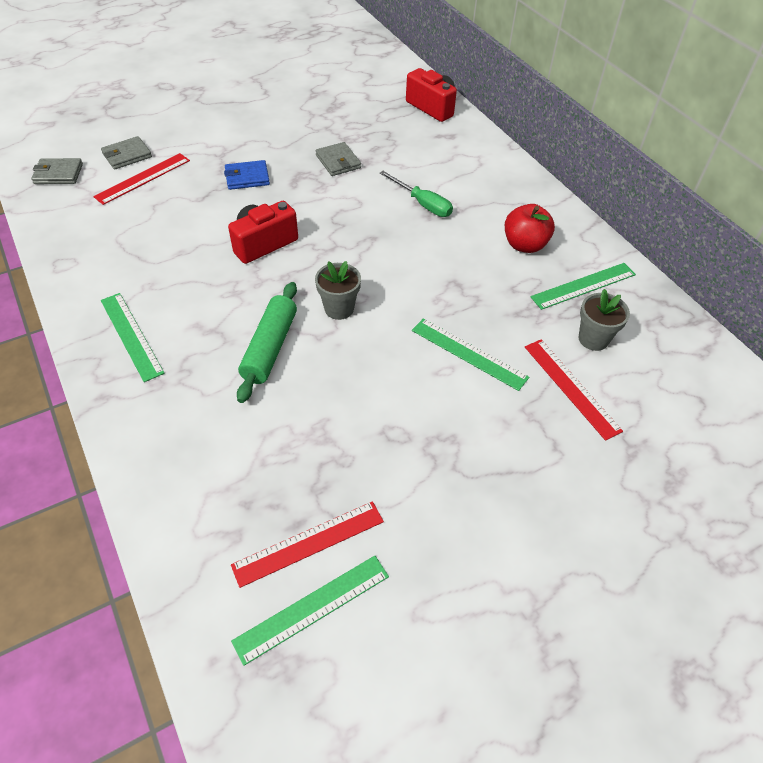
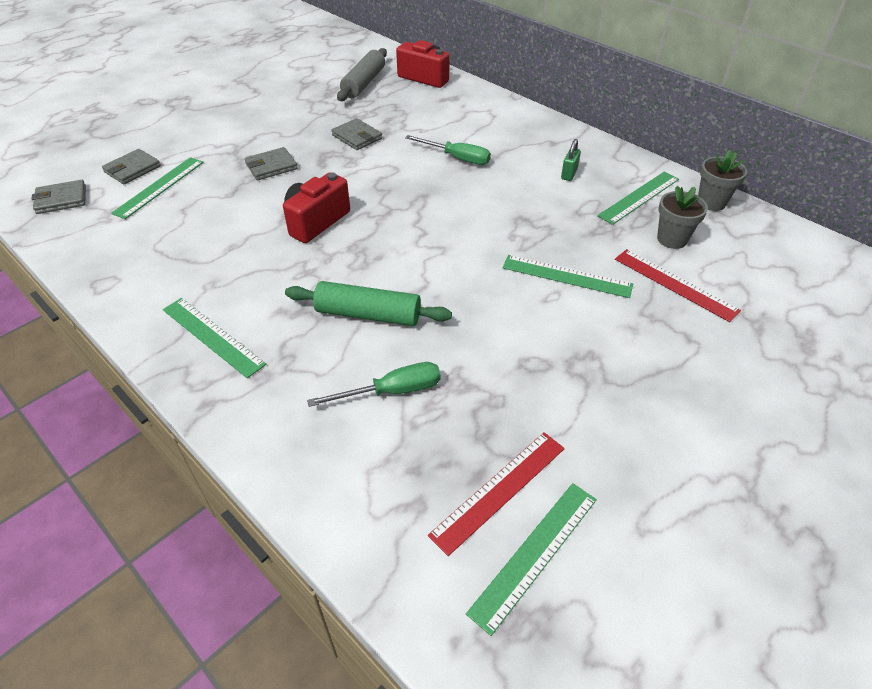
camera: 15 degrees left, 5 degrees down
(143, 178) = (159, 187): red ruler -> green ruler
(247, 177) = (271, 166): blue wallet -> grey wallet
(258, 427) = (392, 391): none -> green screwdriver
(270, 348) = (368, 314): green rolling pin -> green rolling pin turned 75 degrees counterclockwise
(339, 309) = (421, 264): grey flower pot -> grey flower pot (711, 202)
(369, 103) = (363, 83): none -> grey rolling pin
(524, 245) = (569, 174): red apple -> green padlock

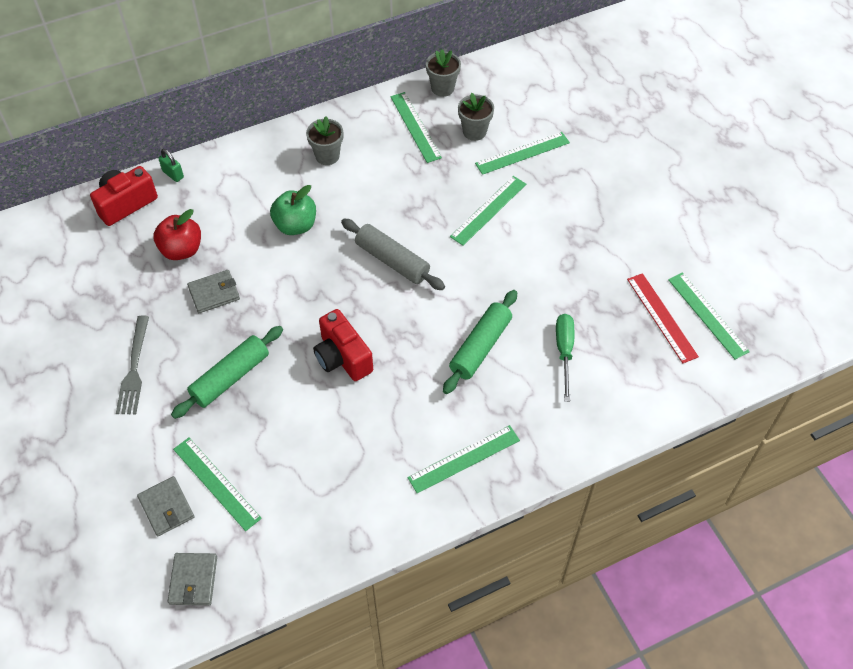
camera: 70 degrees left, 10 degrees up
(263, 122) = (134, 370): none -> grey fork
(271, 166) = (230, 377): grey wallet -> green rolling pin
(363, 83) = (103, 260): grey rolling pin -> grey rolling pin (392, 261)
(394, 111) = (181, 250): none -> red apple
(457, 158) = (295, 225): green screwdriver -> green apple
(553, 155) = (327, 156): none -> grey flower pot
(569, 174) = (362, 157): green padlock -> green padlock (173, 174)
(675, 284) = (522, 153): red ruler -> green ruler

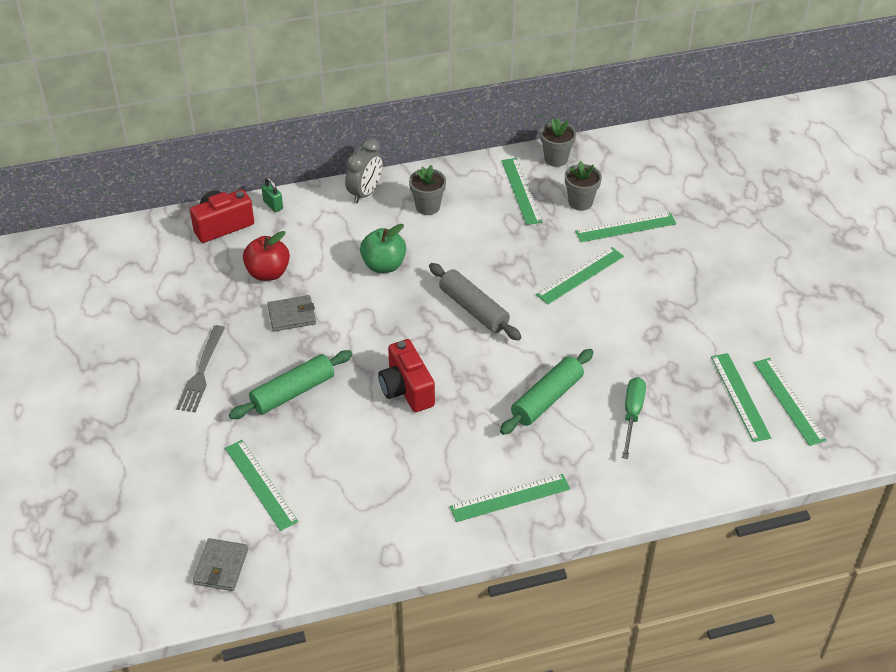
camera: 10 degrees right, 10 degrees down
(166, 507) = (208, 498): grey wallet -> none
(263, 149) = (365, 193): none -> grey clock
(661, 317) = (740, 396): red ruler -> green ruler

